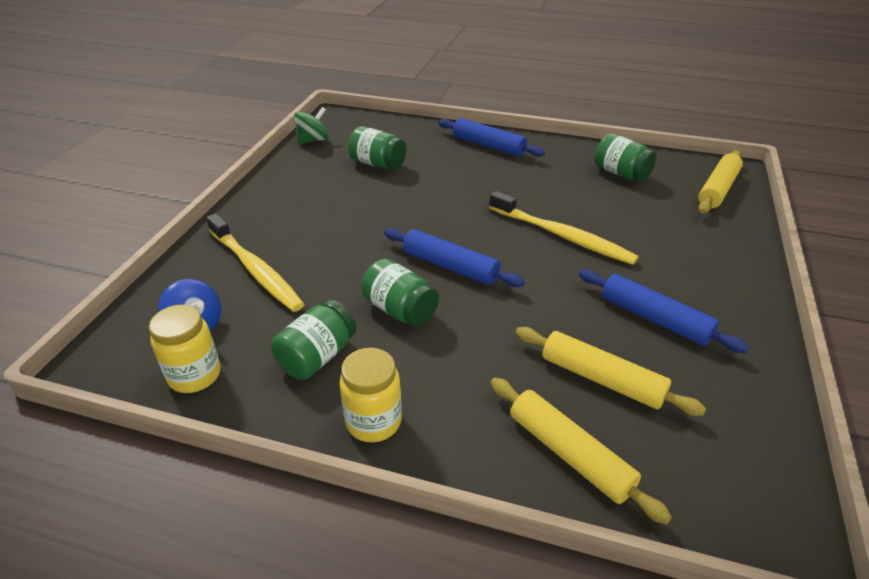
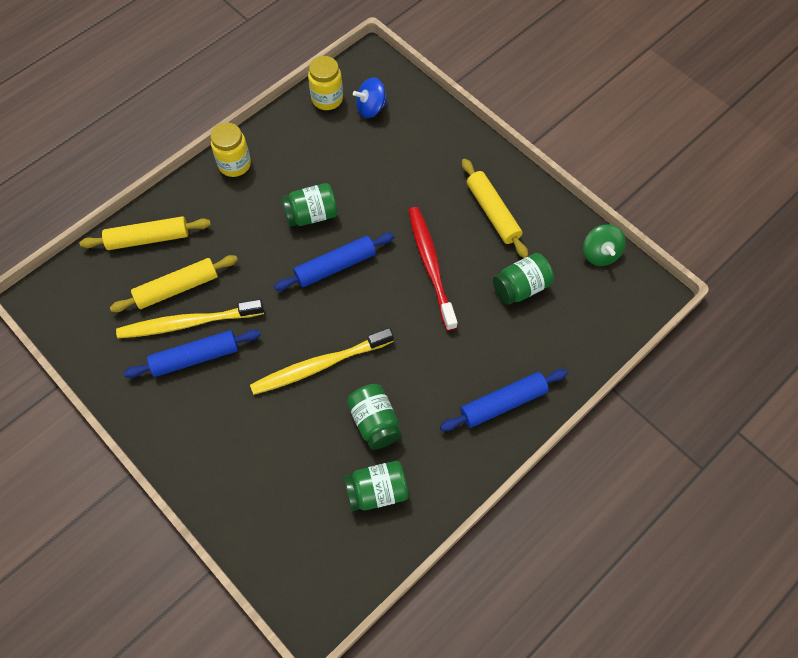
camera: 120 degrees right, 25 degrees up
(256, 270) = (410, 152): yellow toothbrush -> yellow toothbrush (187, 323)
(317, 356) = (301, 157): green jar -> green jar (374, 422)
(396, 211) = (430, 265): none -> red toothbrush
(718, 189) = (294, 560): yellow rolling pin -> yellow rolling pin (492, 212)

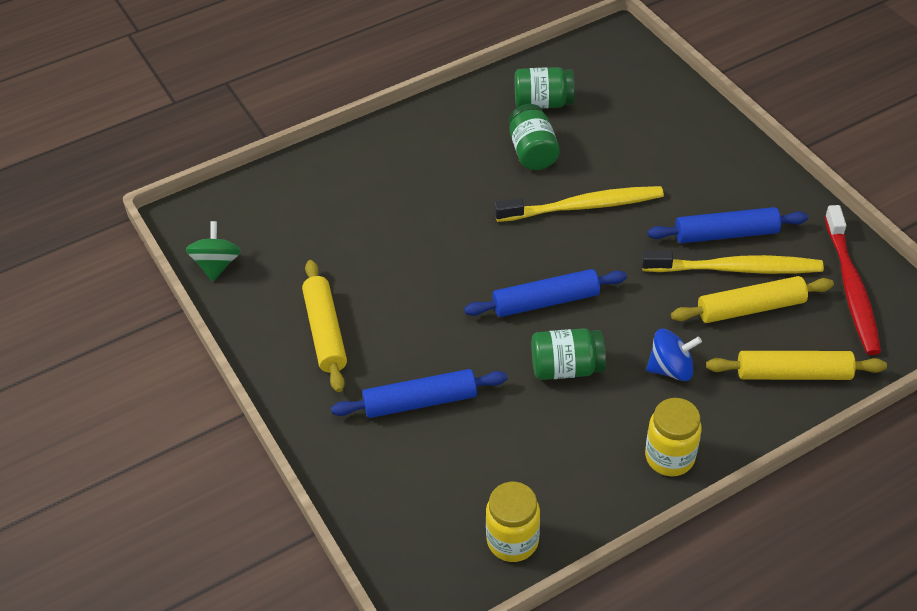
camera: 165 degrees left, 15 degrees down
(371, 108) = (446, 511): blue spinning top -> blue spinning top (671, 369)
(430, 265) = (427, 284): red toothbrush -> red toothbrush (851, 288)
(503, 403) = (394, 148): blue rolling pin -> blue rolling pin (420, 402)
(521, 287) = (328, 245): green jar -> none

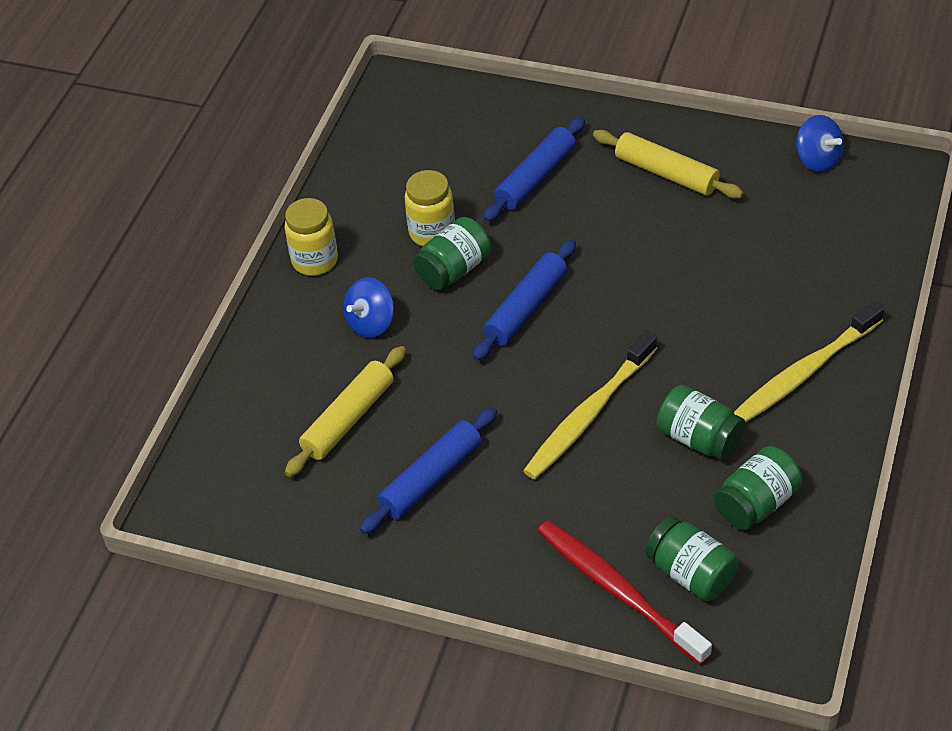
camera: 140 degrees right, 0 degrees up
(217, 265) = (817, 160): green spinning top -> blue spinning top
(512, 540) = (376, 145): yellow jar -> yellow jar (432, 232)
(620, 95) = (691, 573): none -> green jar
(736, 269) = (391, 448): yellow toothbrush -> yellow toothbrush (803, 373)
(793, 373) = (268, 385): yellow rolling pin -> none
(851, 288) = (271, 500): red toothbrush -> red toothbrush (617, 590)

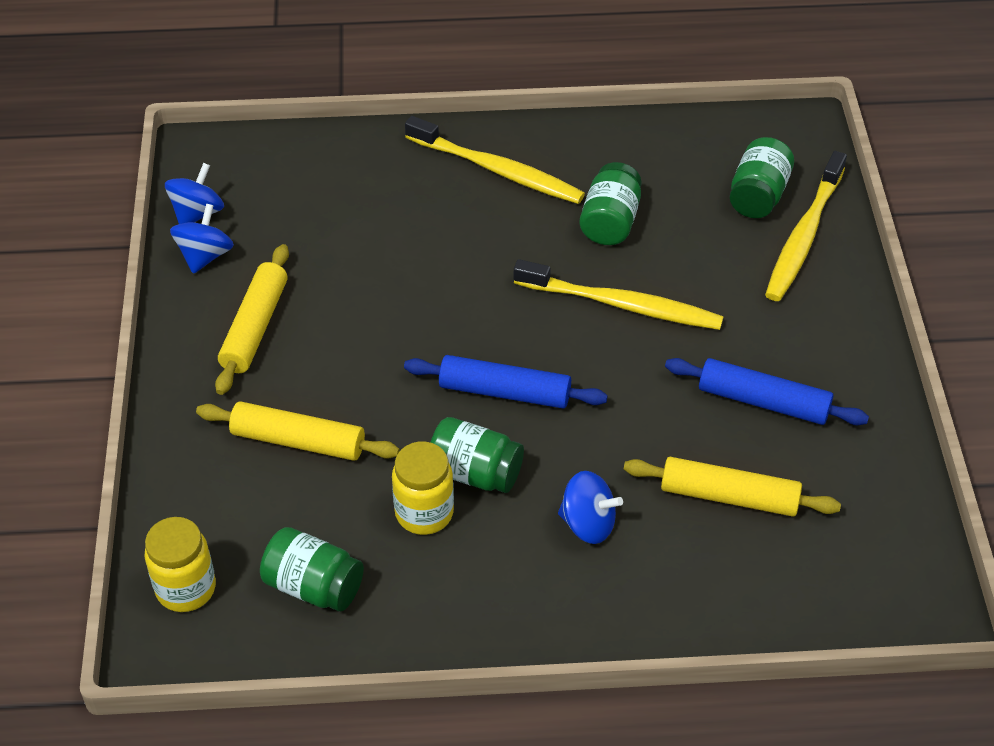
camera: 115 degrees left, 0 degrees up
(315, 260) = (516, 617): yellow jar -> yellow jar (186, 588)
(535, 177) = (298, 441): blue rolling pin -> yellow rolling pin
(617, 590) = (803, 237): red toothbrush -> yellow toothbrush
(756, 503) = (662, 171): green jar -> green jar (313, 586)
(762, 157) = (205, 256): none -> blue spinning top

